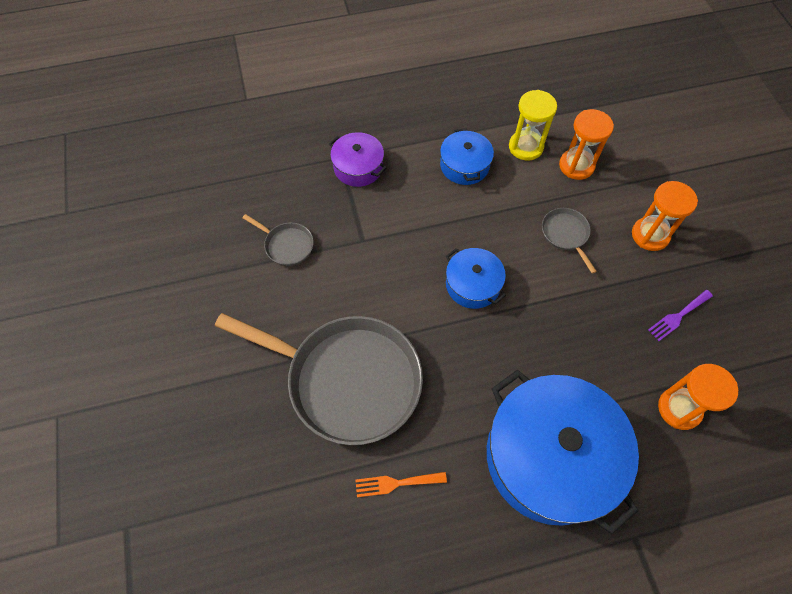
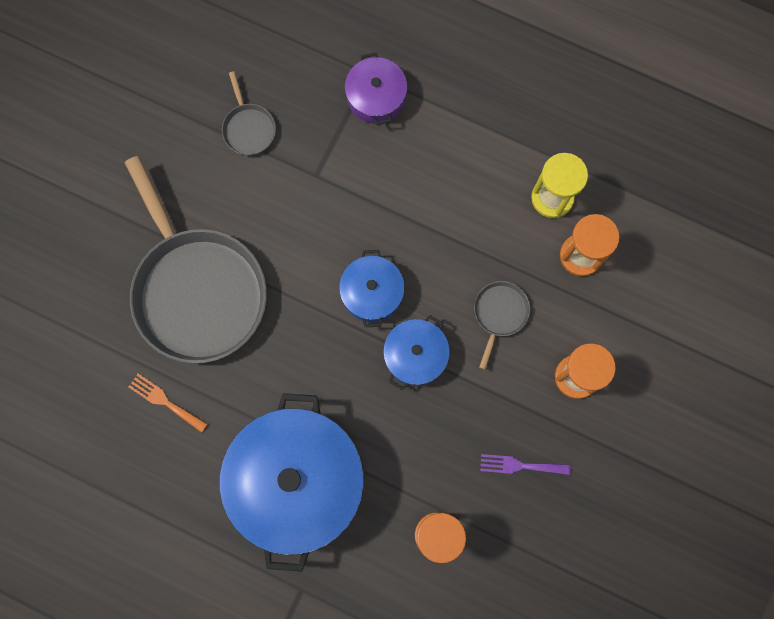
camera: 40 degrees right, 15 degrees up
(464, 165) = (475, 172): blue pot -> blue pot (415, 355)

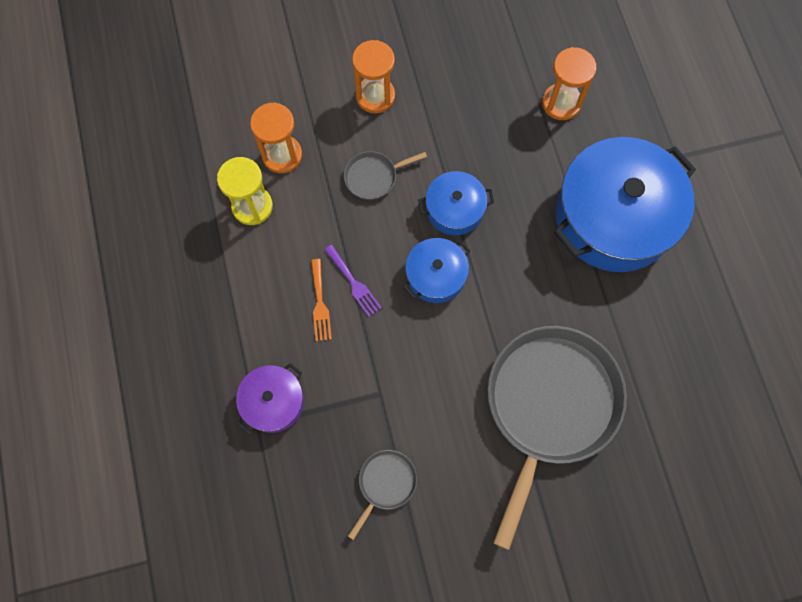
camera: 130 degrees left, 5 degrees down
(165, 401) = (649, 356): orange fork -> orange fork (320, 304)
(520, 465) = (468, 87): purple fork -> purple fork (354, 283)

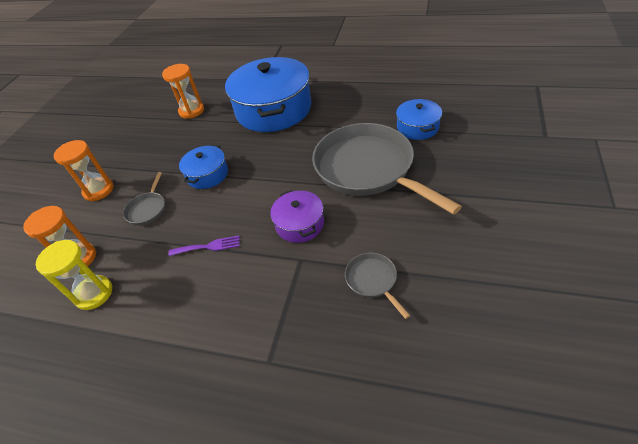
camera: 55 degrees left, 25 degrees down
(273, 402) = (257, 340): purple pot -> purple pot (300, 224)
(320, 304) = (205, 274): orange fork -> none
(436, 275) = (241, 198): blue pot -> blue pot (417, 127)

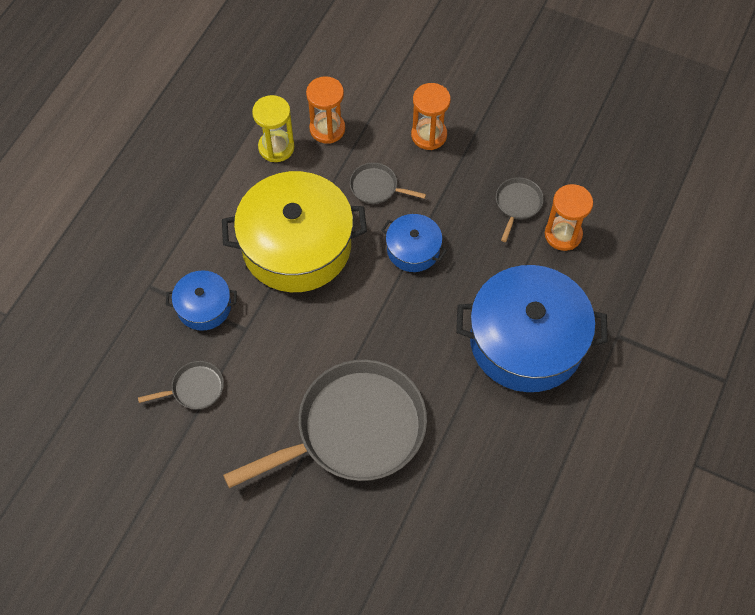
camera: 95 degrees right, 15 degrees up
(167, 134) = (517, 204): none -> grey pan
(208, 246) = (296, 246): purple fork -> yellow pot
(300, 224) = (293, 337): purple pot -> none
(417, 127) = (413, 517): blue pot -> blue pot (204, 307)

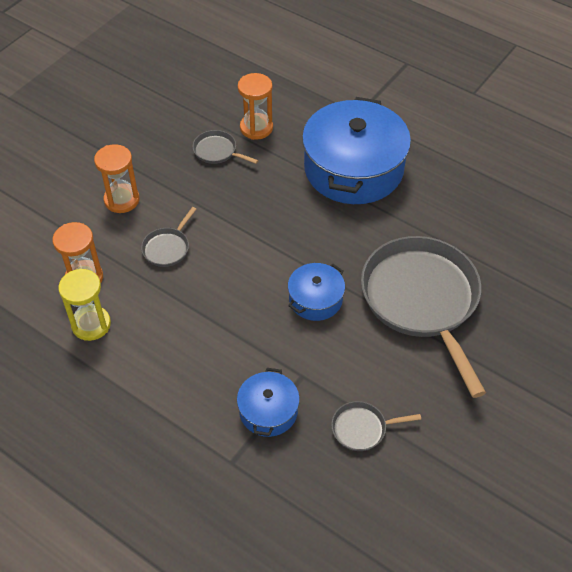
camera: 80 degrees left, 10 degrees down
(194, 388) = (362, 428): grey pan -> grey pan turned 90 degrees counterclockwise
(296, 246) = (216, 321): yellow pot -> none
(413, 249) = (244, 230): blue pot -> blue pot (315, 299)

